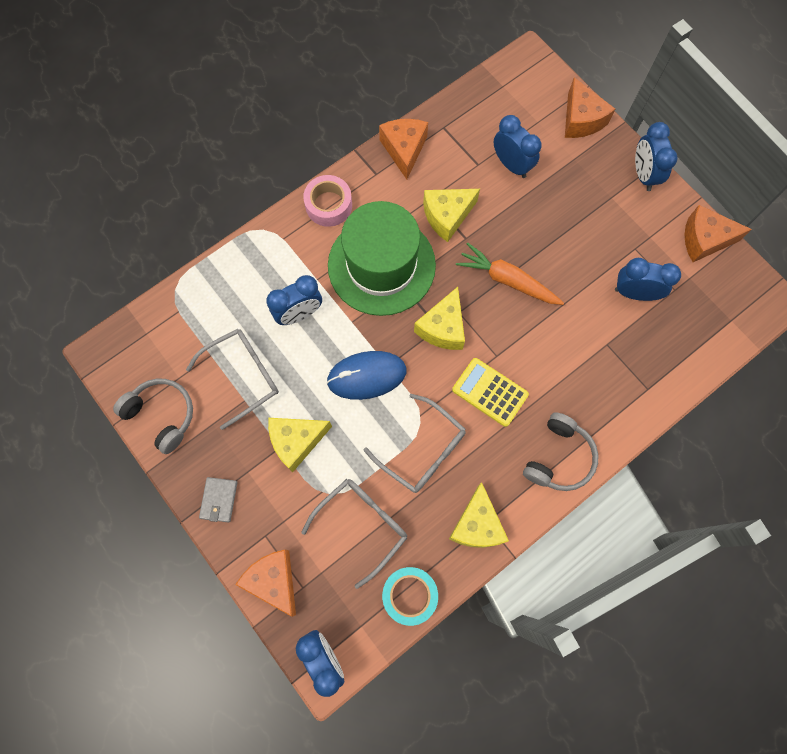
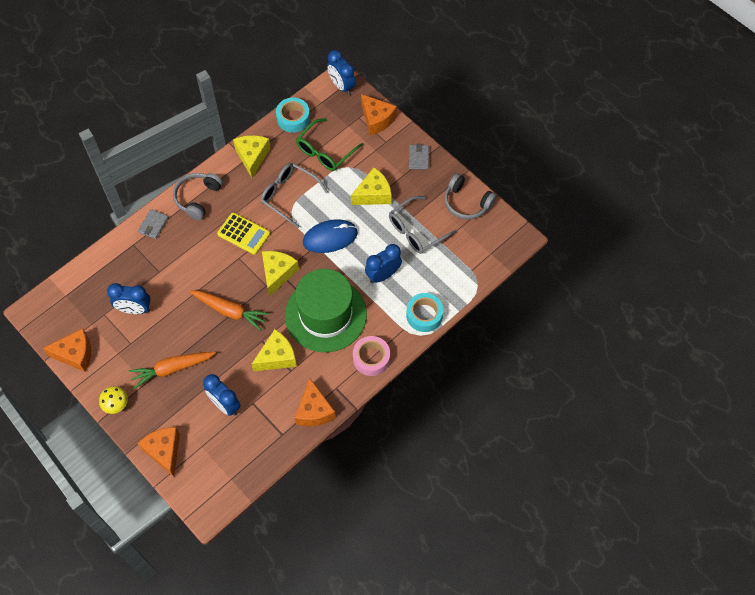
camera: 175 degrees right, 10 degrees down
(253, 254) = (424, 315): none -> turquoise tape
(361, 526) = (326, 151): grey glasses -> green glasses
(578, 212) = (172, 369): none -> orange carrot
(621, 417) = (153, 225): none -> grey wallet
(643, 175) = (116, 405): blue clock -> yellow mushroom

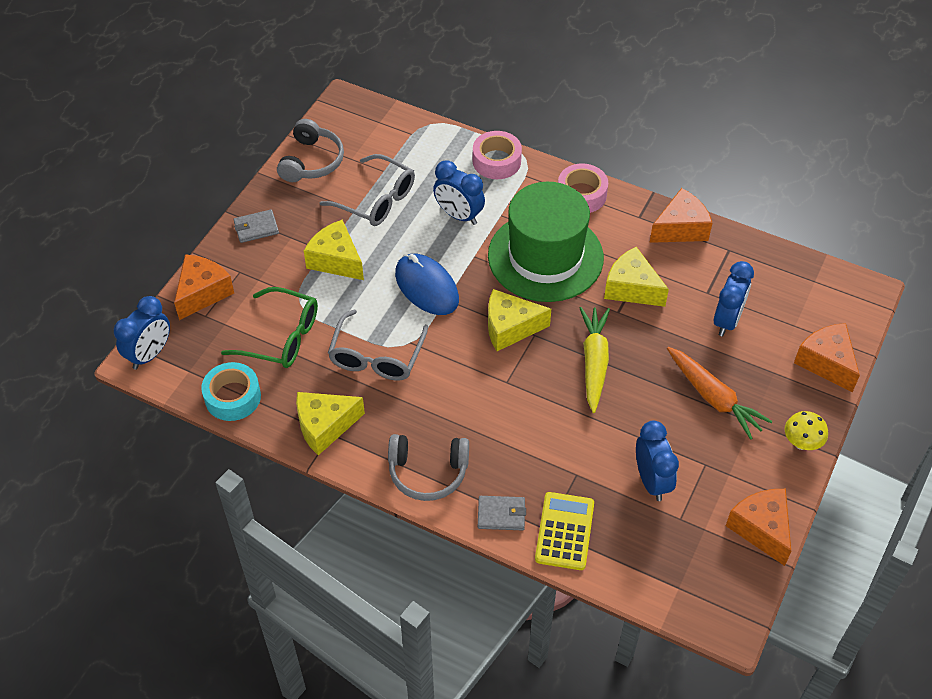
camera: 110 degrees left, 10 degrees down
(164, 451) = (826, 362): orange cheese -> orange cheese turned 105 degrees clockwise
(230, 311) = (594, 362): orange carrot -> yellow carrot
(243, 234) = (465, 389): yellow calculator -> yellow calculator (564, 531)
(424, 315) = (496, 161): turquoise tape -> pink tape

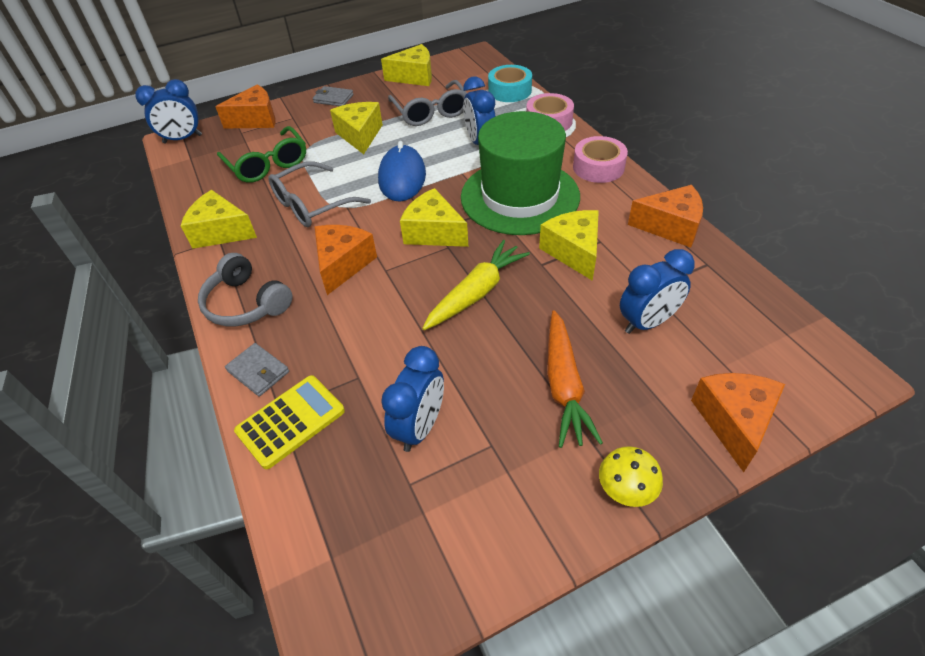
camera: 40 degrees right, 5 degrees down
(233, 397) = (192, 185): turquoise tape -> turquoise tape (509, 91)
(312, 161) = (414, 77): grey headphones -> yellow cheese
(761, 529) = (486, 558): orange cheese -> orange cheese (343, 264)

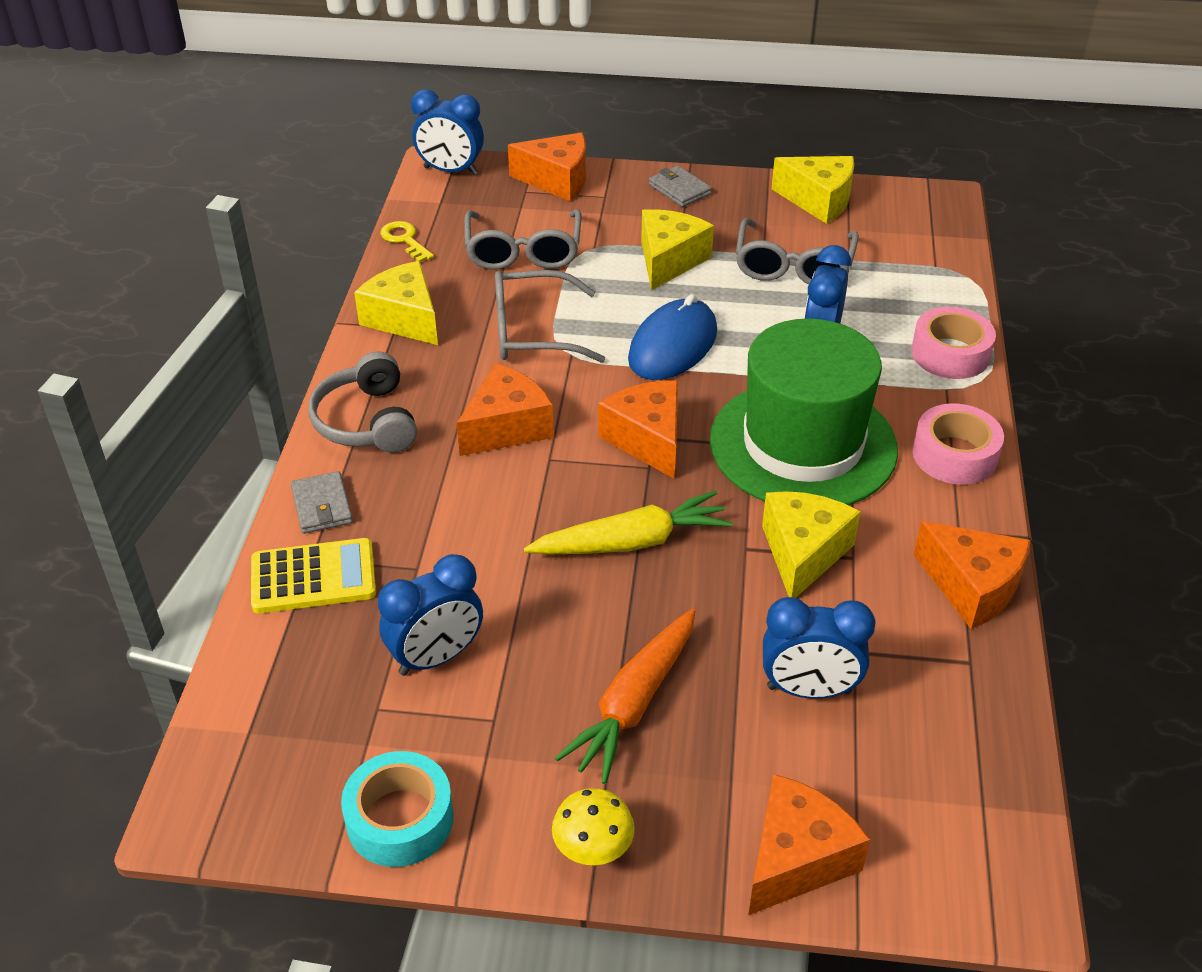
camera: 30 degrees right, 5 degrees down
(184, 187) = (405, 240): none -> yellow key
(267, 164) = (523, 251): green glasses -> grey glasses
(434, 232) = (648, 439): yellow cheese -> orange cheese
(509, 91) = (937, 281): turquoise tape -> turquoise tape (400, 819)

